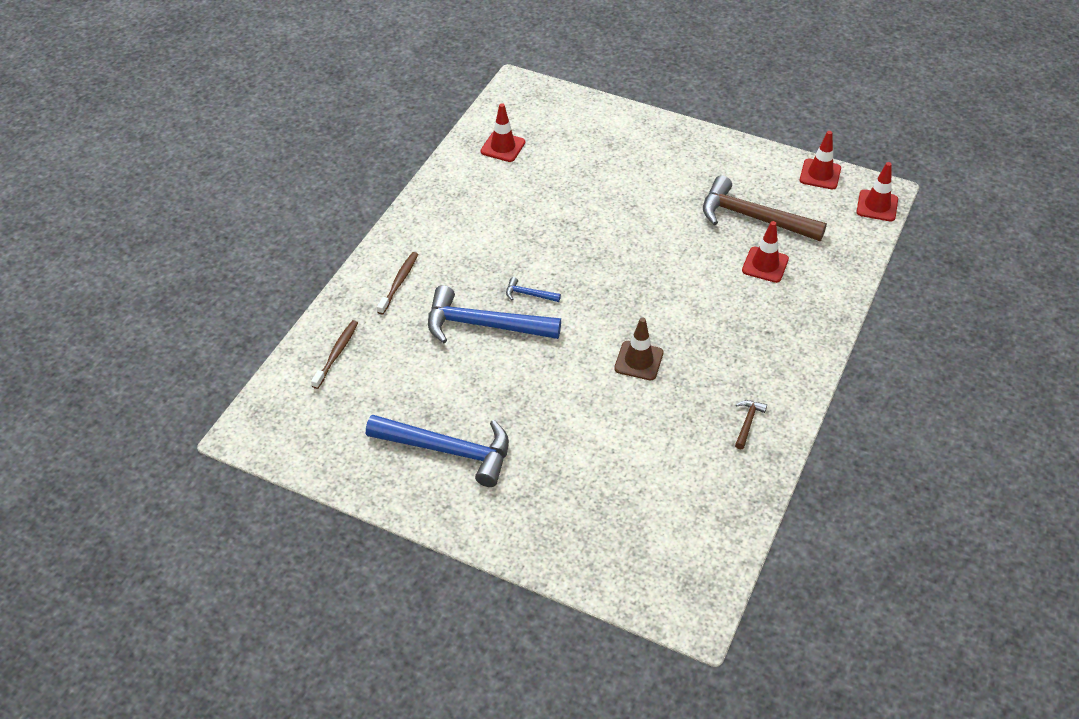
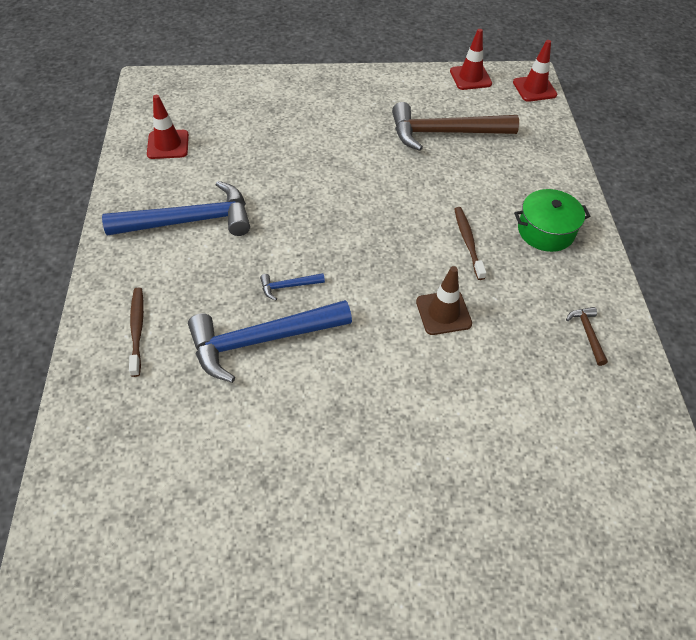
camera: 30 degrees left, 5 degrees up
(336, 354) = (108, 451): brown toothbrush -> brown toothbrush (468, 242)
(449, 451) = (315, 516): blue hammer -> blue hammer (190, 221)
(765, 265) = (486, 172): red traffic cone -> none
(779, 333) = (545, 231): none -> green pot

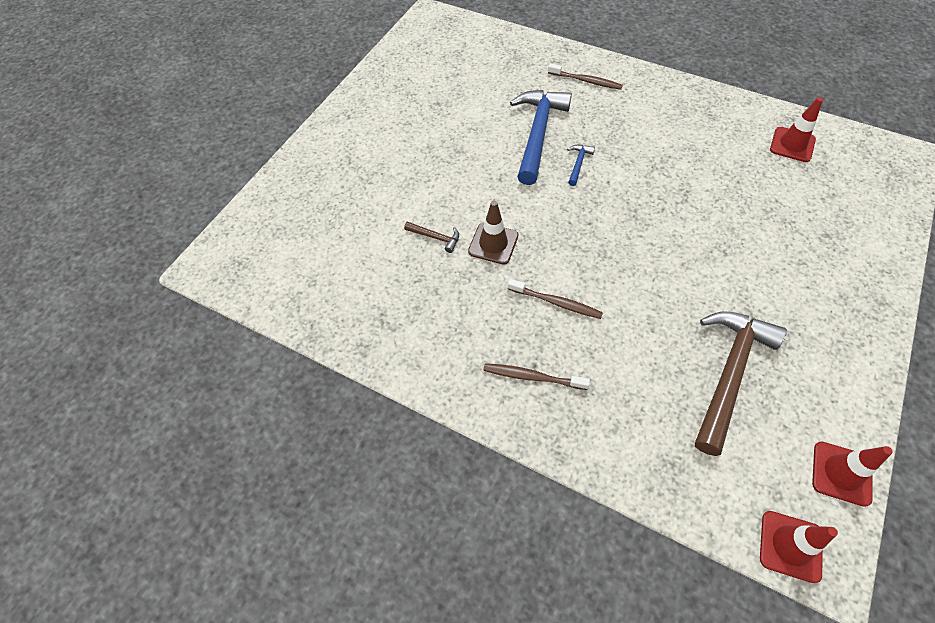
camera: 125 degrees right, 5 degrees up
(190, 221) = (681, 132): blue hammer -> none
(545, 231) = (533, 377): green pot -> brown toothbrush
(587, 333) = (407, 330): brown hammer -> brown hammer (436, 237)

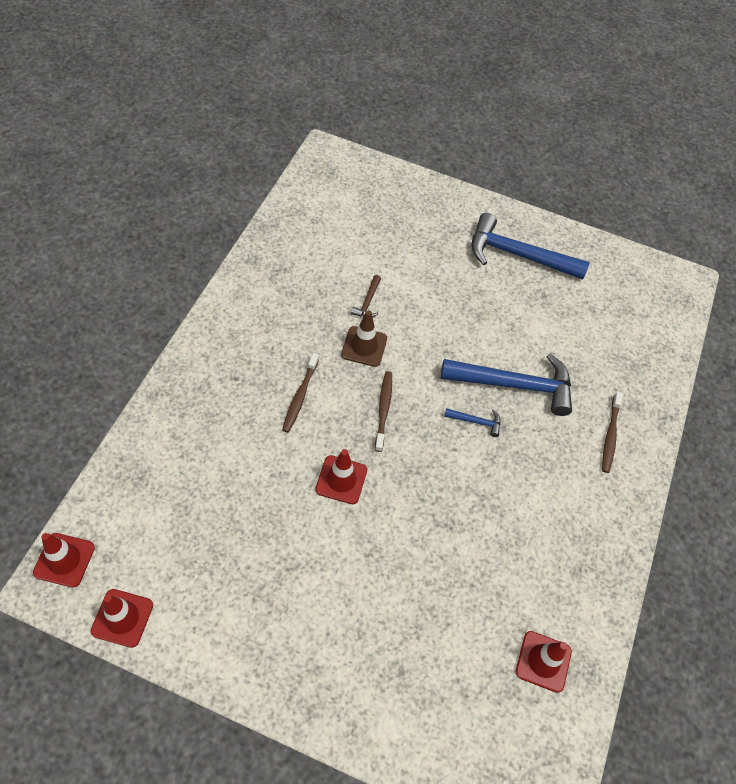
camera: 75 degrees right, 0 degrees up
(387, 116) = (517, 255): none -> blue hammer
(533, 377) = (224, 377): brown toothbrush -> brown toothbrush (383, 410)
(651, 270) = (341, 480): none -> red traffic cone
(729, 373) = (225, 536): brown hammer -> none

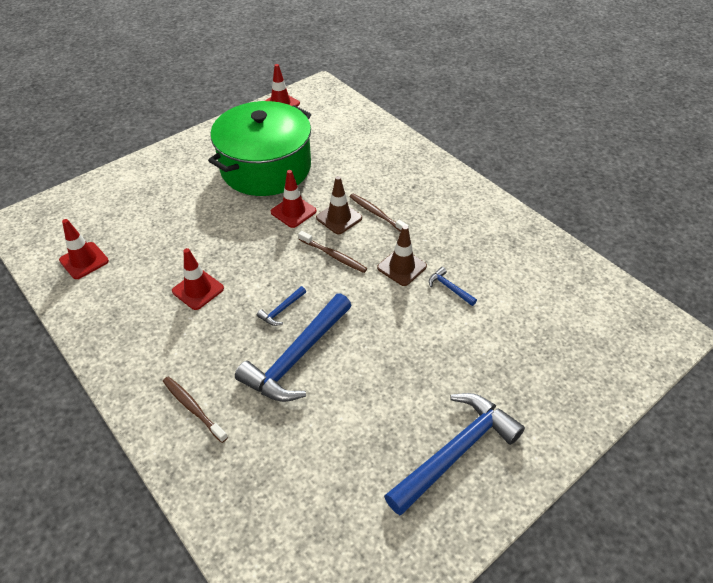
camera: 125 degrees right, 10 degrees down
(64, 560) = (330, 93): red traffic cone -> red traffic cone (198, 290)
(279, 554) = (266, 167): none -> green pot
(326, 429) = (339, 218): none -> brown traffic cone
(367, 302) = (449, 288): brown hammer -> blue hammer

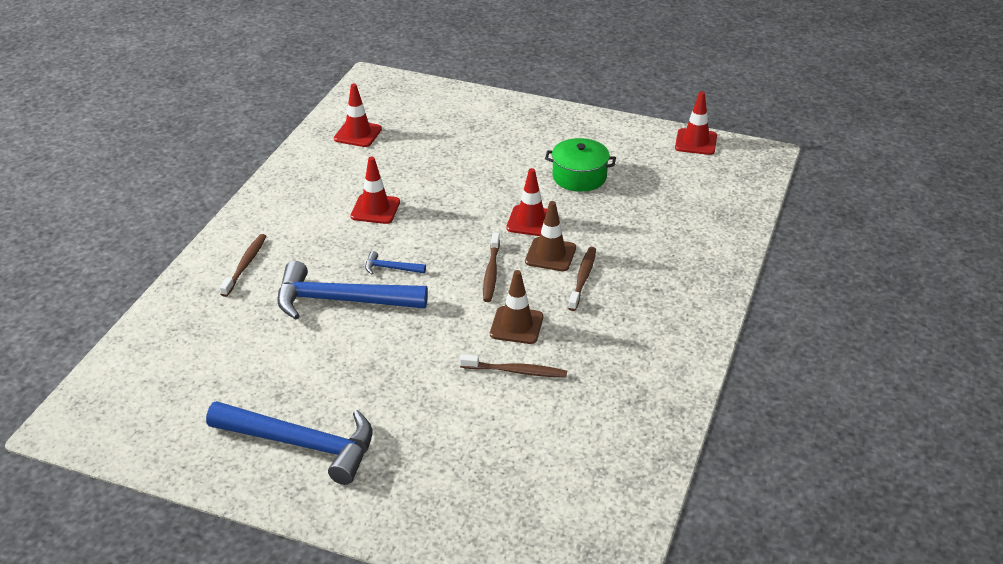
camera: 60 degrees right, 10 degrees down
(266, 167) = (579, 176): green pot -> green pot, size x0.48
(449, 288) = (515, 371): blue hammer -> brown toothbrush

